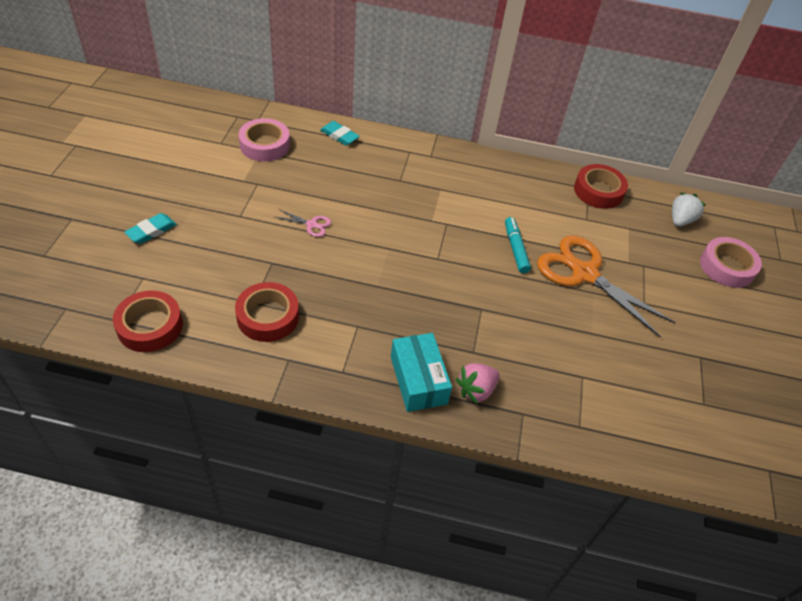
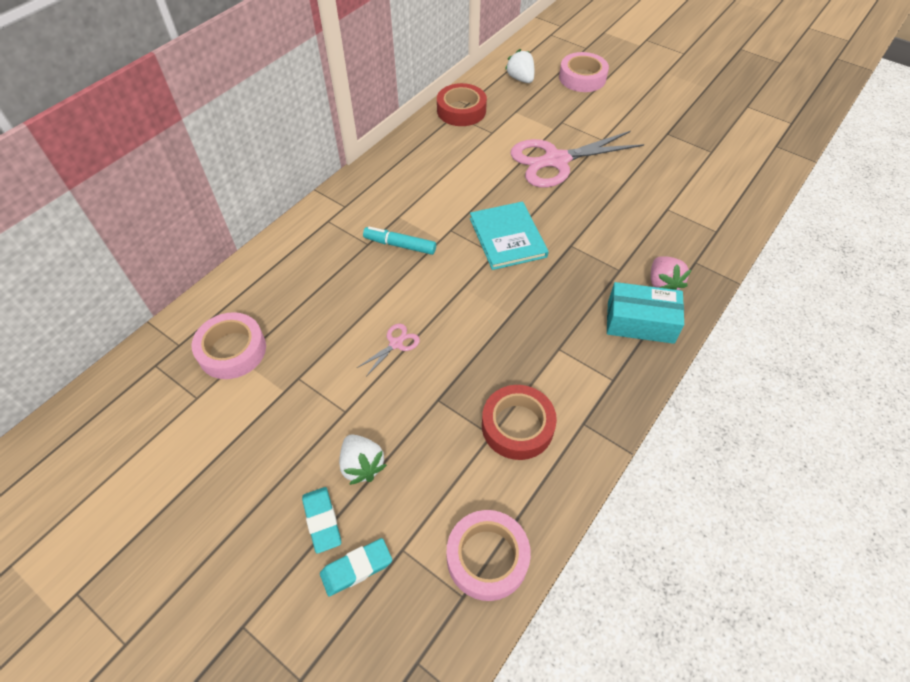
camera: 60 degrees left, 5 degrees up
(150, 326) = (487, 557): red tape -> pink tape
(200, 238) = (362, 465): none -> white strawberry
(339, 136) = (263, 272): turquoise eraser -> turquoise eraser (356, 568)
(461, 262) = (507, 237): none -> turquoise book
(515, 249) = (507, 193): turquoise marker -> turquoise marker (400, 245)
(584, 274) = (556, 160): orange scissors -> pink scissors

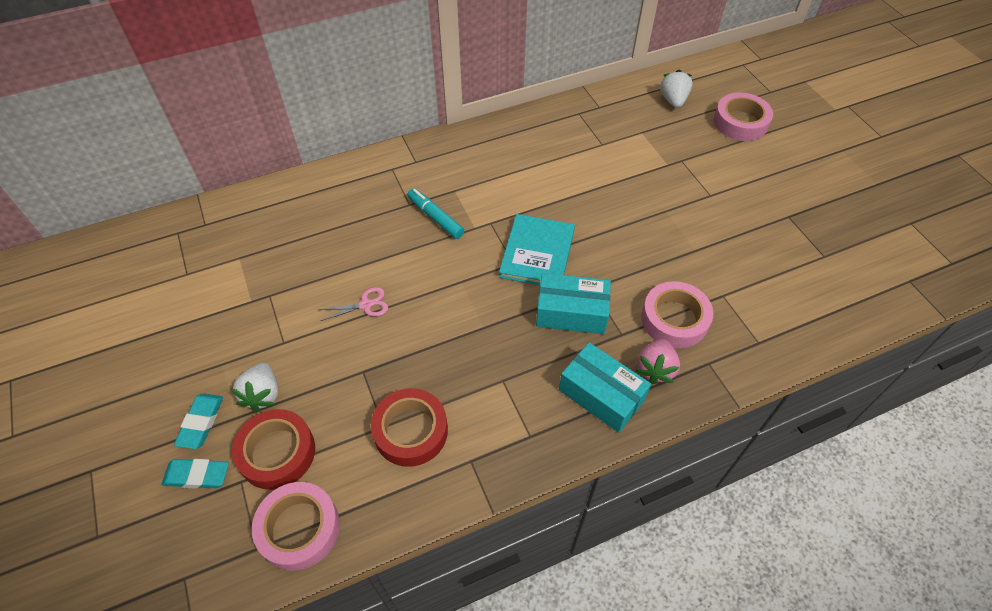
camera: 30 degrees right, 0 degrees up
(232, 350) = (238, 247): pink tape -> pink tape (674, 319)
(461, 110) = (589, 111): red tape -> red tape (277, 453)
(556, 160) = (644, 198): pink scissors -> none
(570, 271) = (571, 312): none -> turquoise box

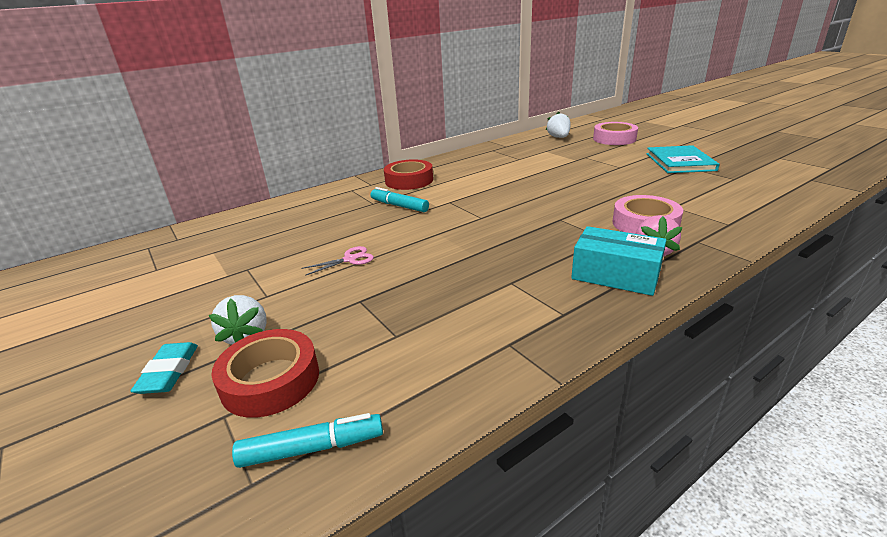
camera: 10 degrees left, 25 degrees down
(197, 475) = (161, 422): turquoise eraser -> none
(299, 528) = (312, 448): pink tape -> turquoise marker
(411, 431) = (429, 333): red tape -> red tape (409, 180)
(537, 253) = (499, 210): turquoise book -> turquoise book (680, 162)
(571, 312) = (551, 234): turquoise box -> none

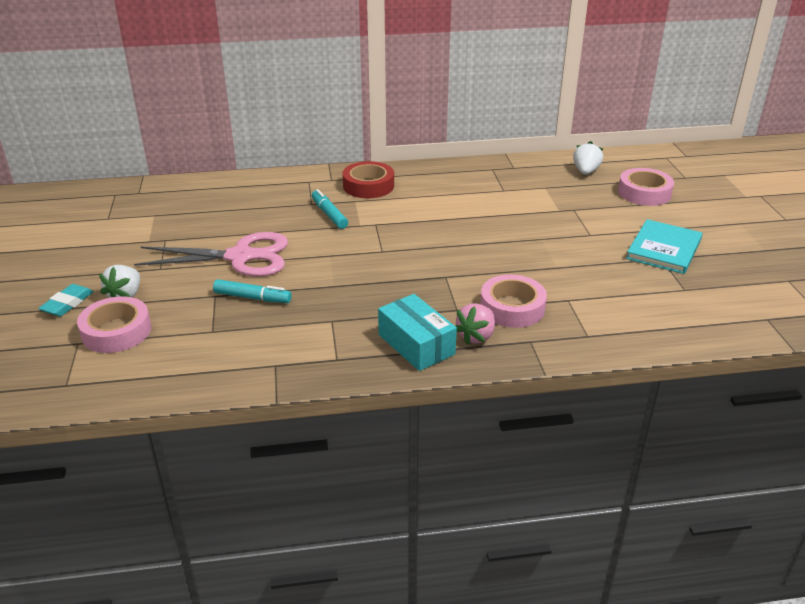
camera: 25 degrees right, 5 degrees up
(270, 380) = (116, 331): red tape -> pink tape
(312, 448) = (107, 379): turquoise marker -> turquoise marker (252, 298)
(350, 259) = (240, 257): pink scissors -> pink scissors, size x2.44

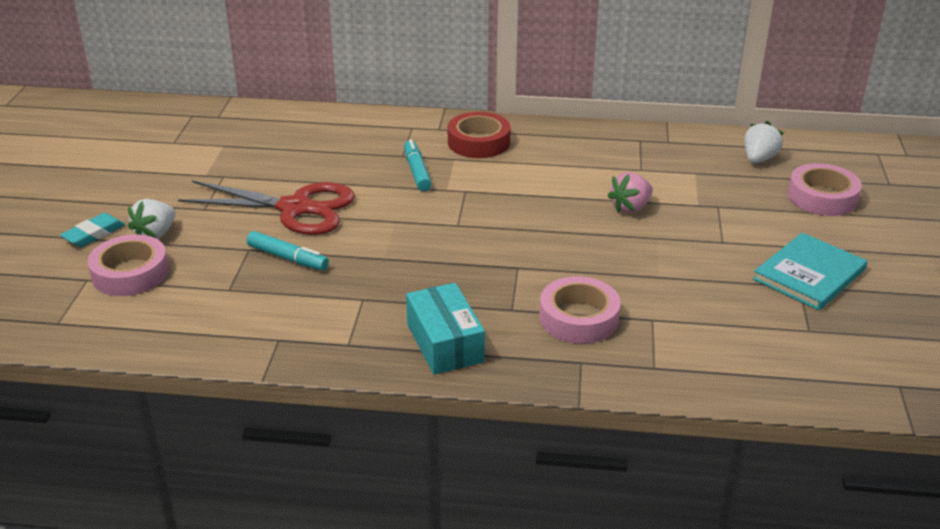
camera: 15 degrees right, 0 degrees up
(240, 257) = (295, 208): pink scissors -> red scissors
(476, 336) = (519, 345): pink strawberry -> pink strawberry (630, 207)

